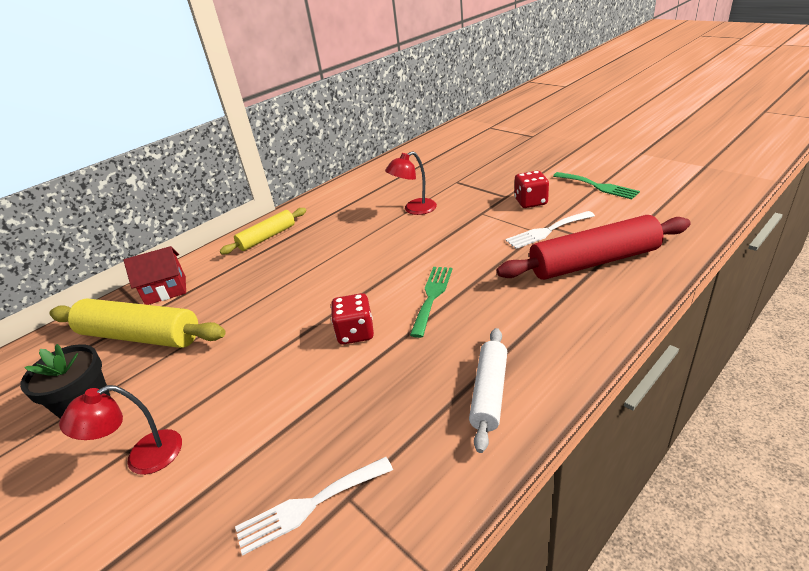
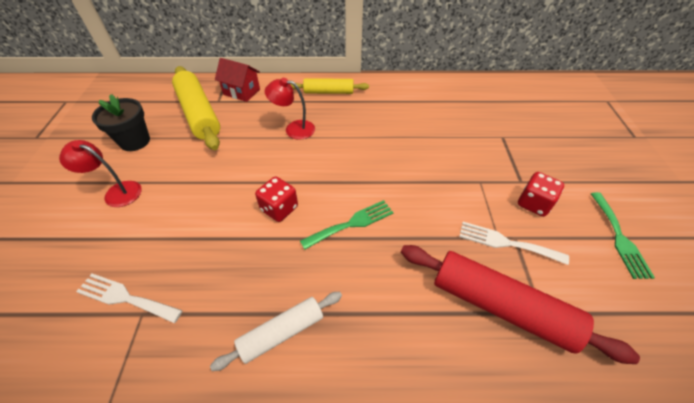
camera: 40 degrees right, 15 degrees up
(414, 209) = (438, 139): red lamp -> red lamp (294, 129)

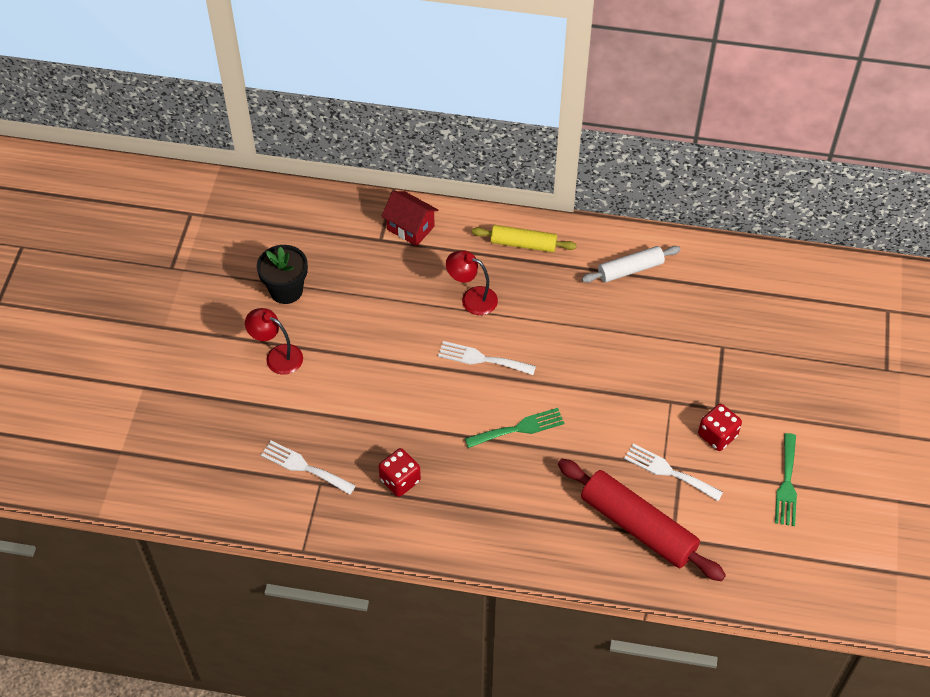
camera: 10 degrees right, 5 degrees up
(199, 114) = (357, 258): yellow rolling pin -> none
(279, 208) = (447, 401): red dice -> red dice (400, 480)
(281, 332) = (440, 517): white rolling pin -> white rolling pin (630, 269)
(308, 170) = (482, 359): none -> white fork

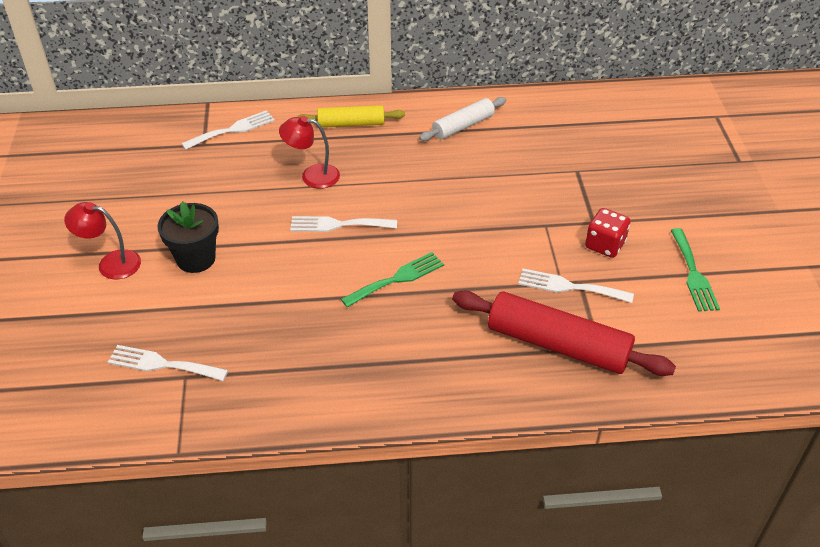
camera: 15 degrees left, 10 degrees down
(286, 290) = (110, 203): black flower pot -> black flower pot (196, 259)
(400, 480) = (278, 355): red dice -> none
(410, 228) = (232, 130): red house -> white fork

